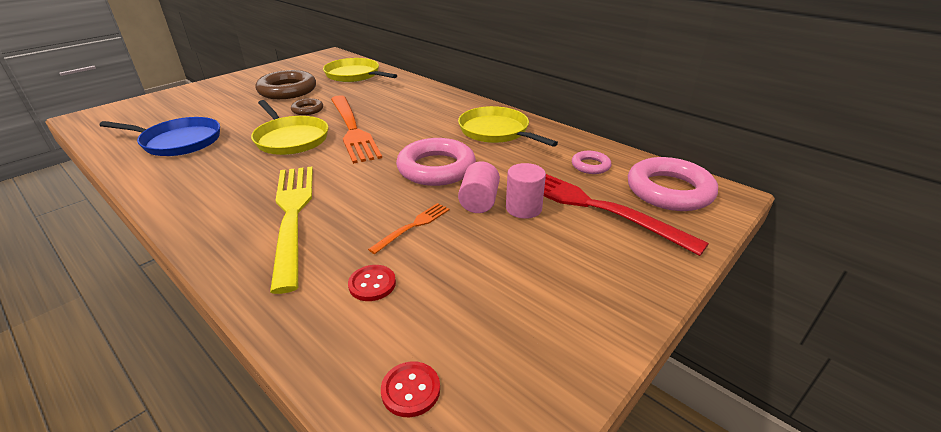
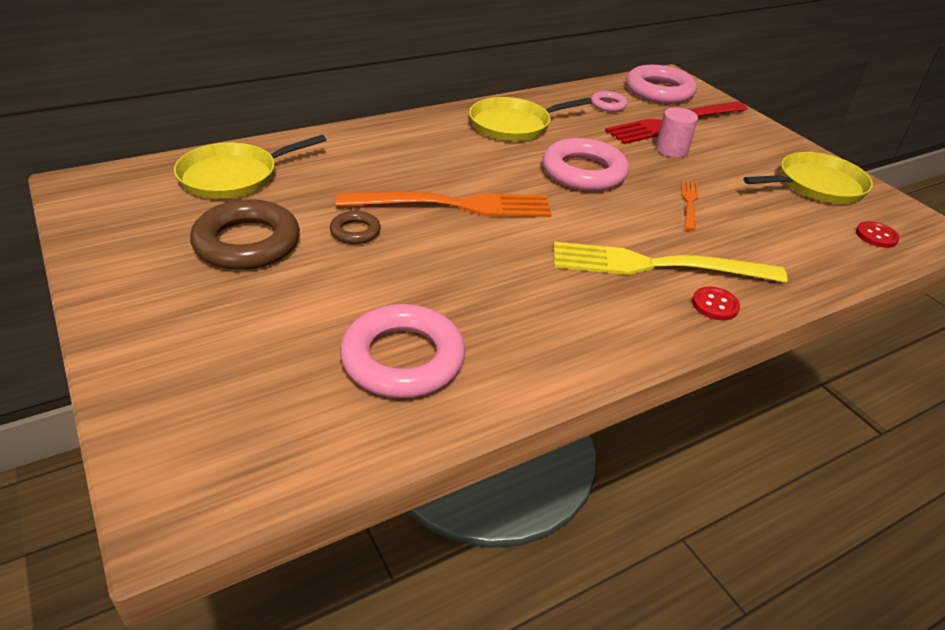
camera: 75 degrees left, 5 degrees up
(178, 141) = (403, 359): blue pan -> pink ring
(290, 139) = (455, 253): yellow pan -> yellow pan (816, 185)
(372, 284) = (771, 235): red button -> red button (715, 305)
(413, 226) = (689, 203): orange fork -> orange fork turned 45 degrees clockwise
(479, 202) = (655, 165): pink cylinder -> none

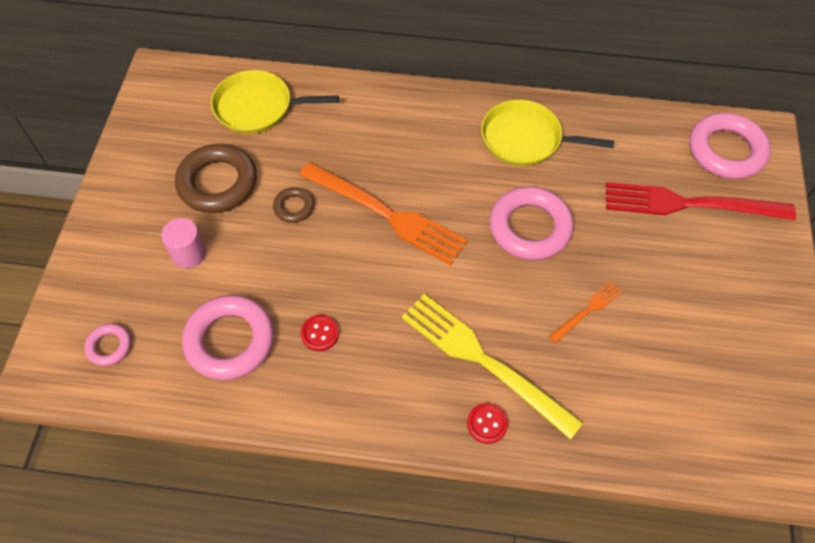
camera: 40 degrees right, 20 degrees up
(608, 105) = (647, 149): pink ring -> pink ring (109, 346)
(671, 150) = (645, 238): pink cylinder -> pink cylinder (189, 254)
(816, 185) = (745, 353): yellow pan -> none
(876, 236) = (728, 442): red button -> red button (320, 333)

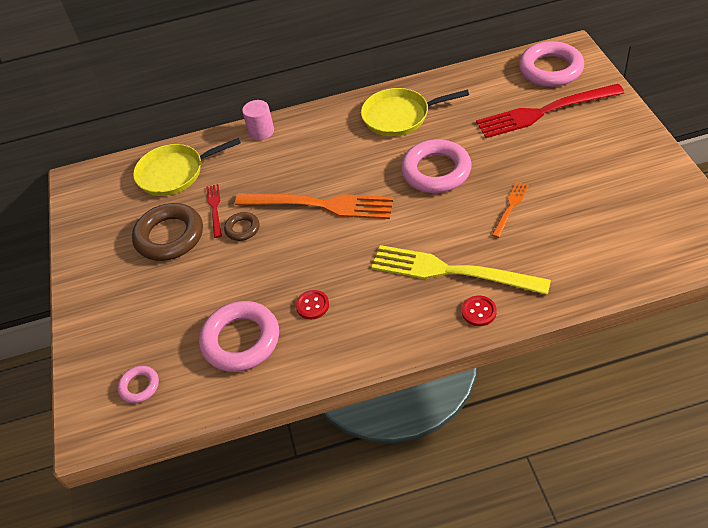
camera: 15 degrees left, 10 degrees down
(189, 254) = (172, 294): pink cylinder -> pink cylinder (261, 131)
(278, 169) = (215, 208): none -> red fork

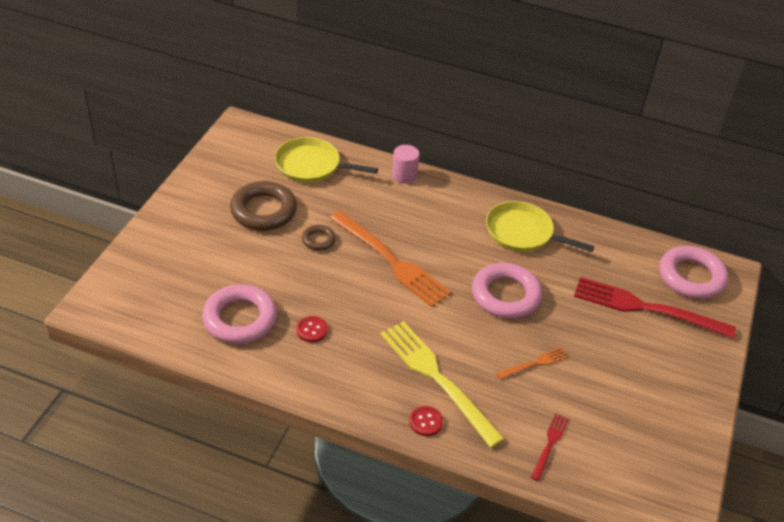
camera: 25 degrees right, 5 degrees down
(139, 386) = (146, 301): pink ring -> none
(215, 208) = (314, 211): red fork -> red fork (550, 444)

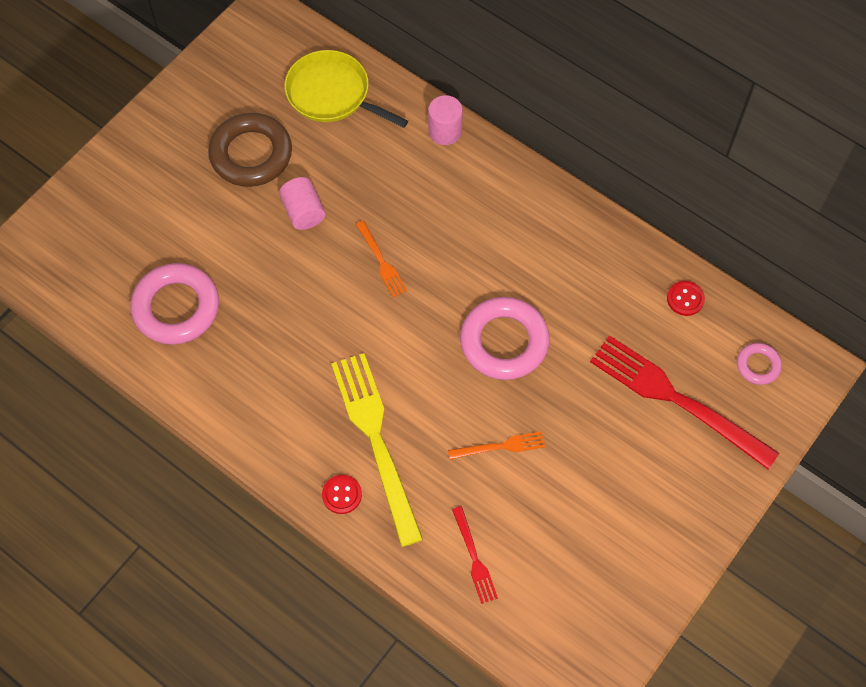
camera: 20 degrees right, 20 degrees up
(312, 330) = (253, 341): red button -> red button (685, 299)
(318, 240) = (303, 212): brown ring -> pink cylinder
(391, 261) = (381, 261): orange fork -> orange fork, size x0.47
(523, 233) = (564, 252): yellow pan -> none
(550, 444) = (474, 558): red fork -> red fork turned 120 degrees clockwise
(691, 277) = (758, 365): pink ring -> pink ring, size x0.50

